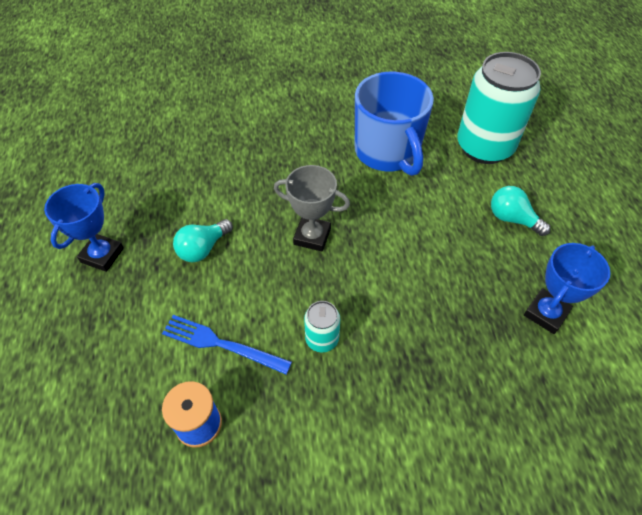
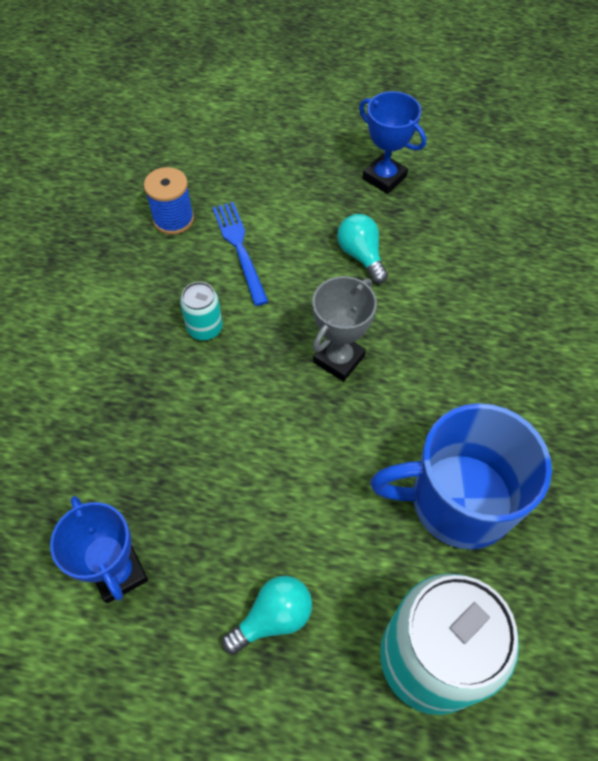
camera: 110 degrees right, 5 degrees up
(222, 344) = (240, 249): blue fork -> blue fork turned 60 degrees counterclockwise

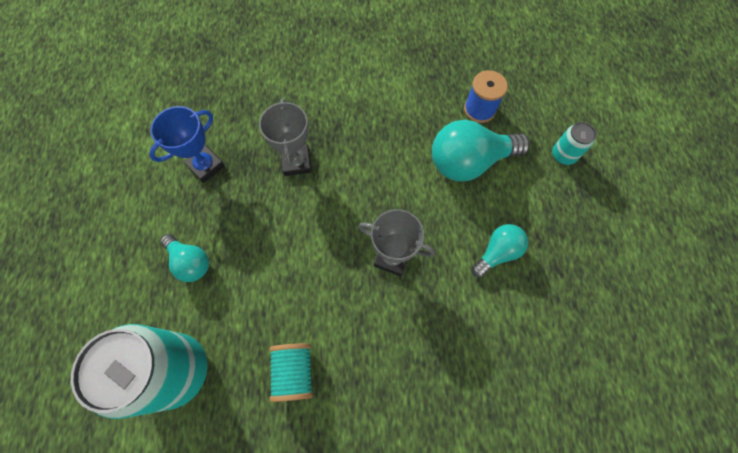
camera: 75 degrees right, 10 degrees up
(164, 441) = (296, 162): none -> grey trophy
(205, 328) = (390, 159): turquoise can -> turquoise can (563, 155)
(240, 249) = (469, 162): blue fork -> turquoise light bulb
(384, 177) = (592, 253): blue trophy -> none
(458, 501) = (294, 372): blue mug -> turquoise spool

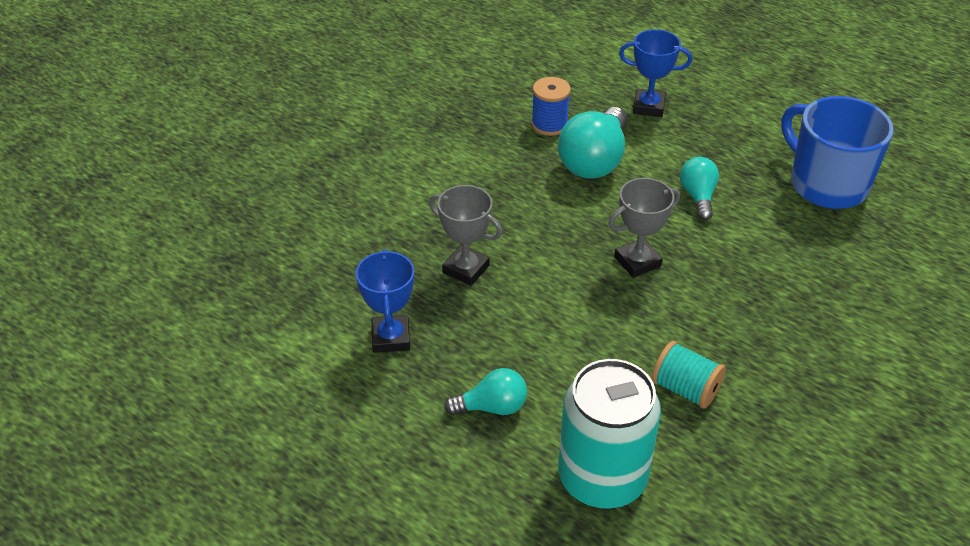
camera: 50 degrees left, 25 degrees down
(563, 155) = (648, 107): turquoise can -> blue trophy
(603, 336) = (826, 184): none -> blue mug

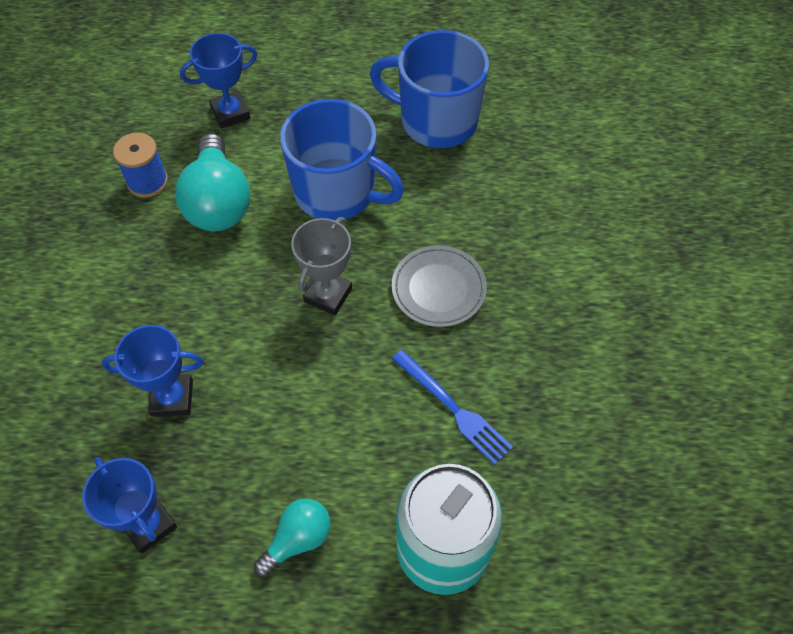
camera: 35 degrees left, 15 degrees up
(466, 269) = (172, 398): grey trophy -> blue trophy
(685, 389) = (453, 408): turquoise spool -> blue fork
(698, 196) = (337, 192): turquoise light bulb -> blue mug
(736, 302) = (438, 289): none -> grey plate

